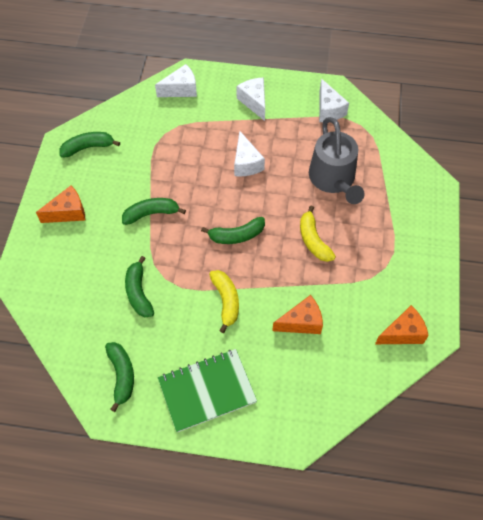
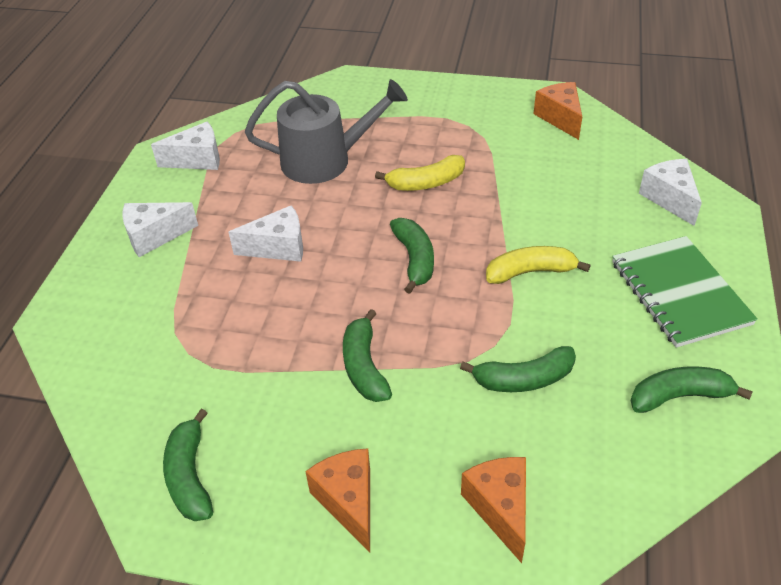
camera: 85 degrees left, 15 degrees down
(181, 89) = (90, 330): white cheese -> white cheese (669, 199)
(301, 322) = (556, 198): orange cheese -> orange cheese (500, 508)

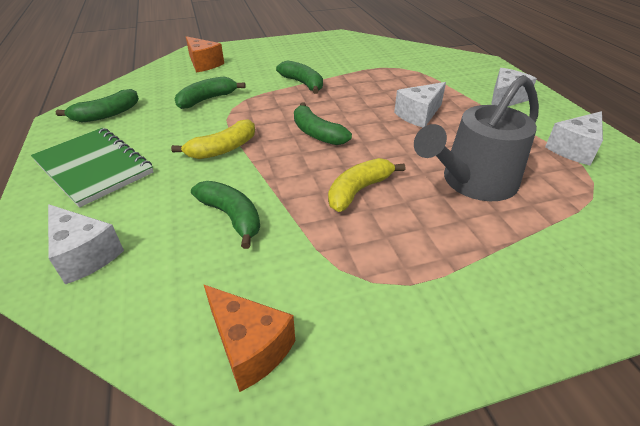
camera: 150 degrees right, 5 degrees down
(190, 476) = (346, 44): green banana -> green banana (232, 217)
(349, 501) = (272, 52): orange cheese -> none

